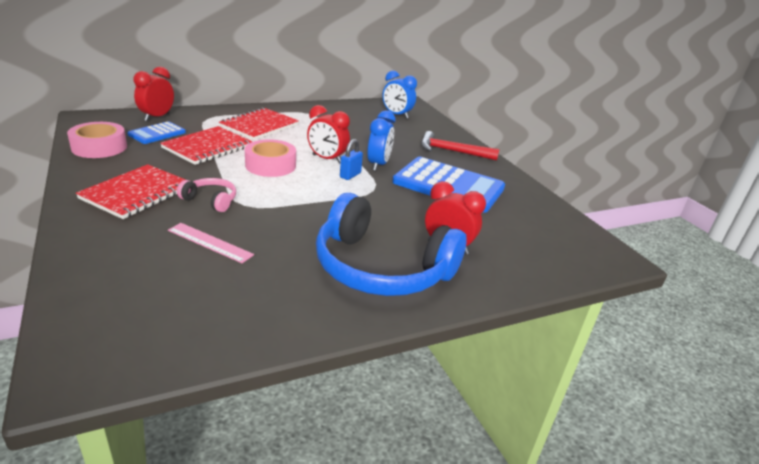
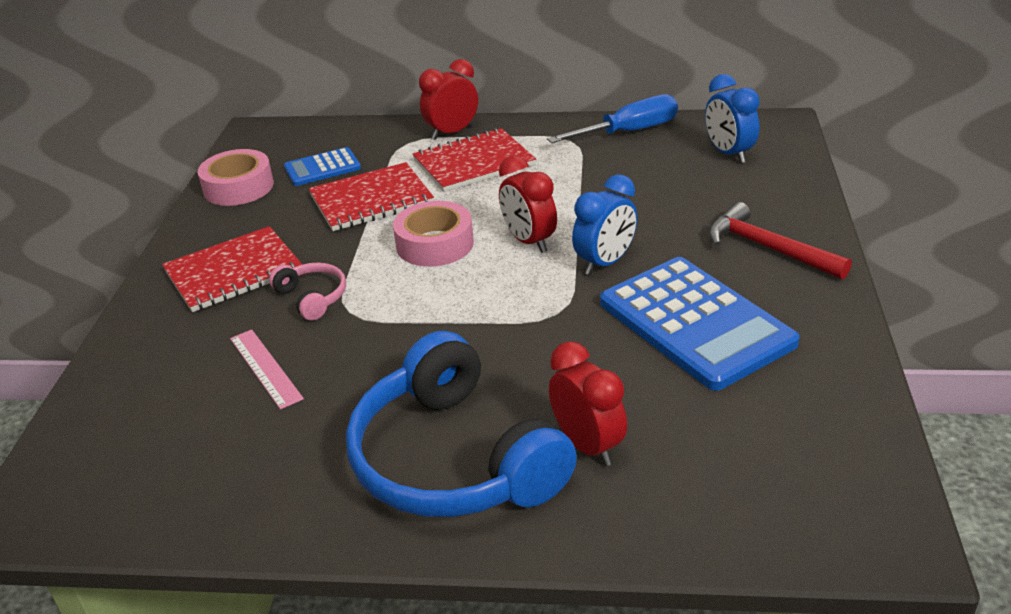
camera: 35 degrees right, 5 degrees up
(157, 117) = (342, 136): red clock -> red clock (452, 132)
(337, 108) = (629, 132): none -> blue screwdriver
(350, 175) = (541, 279): blue padlock -> none

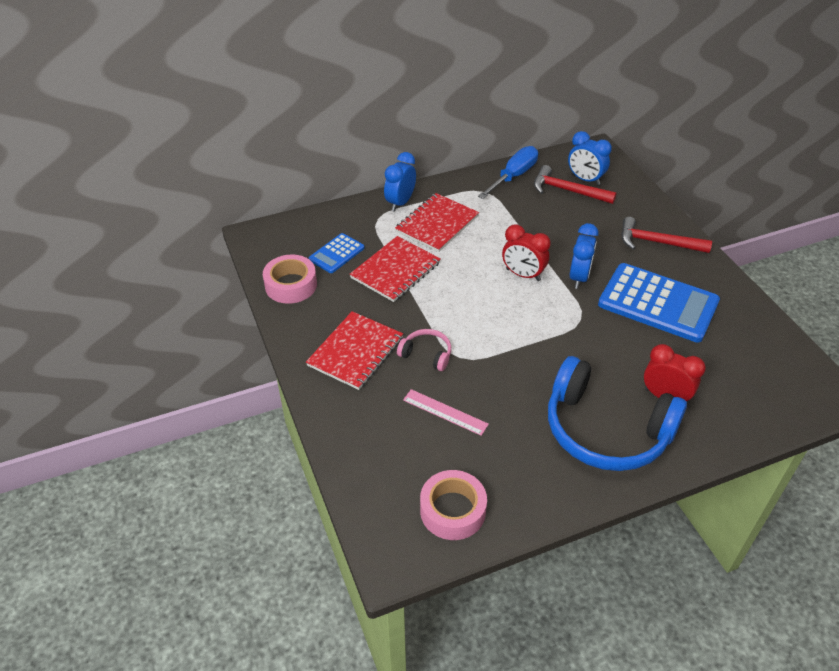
camera: 30 degrees left, 10 degrees up
(435, 244) = (468, 293): pink tape -> pink tape (452, 510)
(452, 132) = (400, 203): red clock -> blue clock
(690, 161) = (567, 190): none -> red hammer

